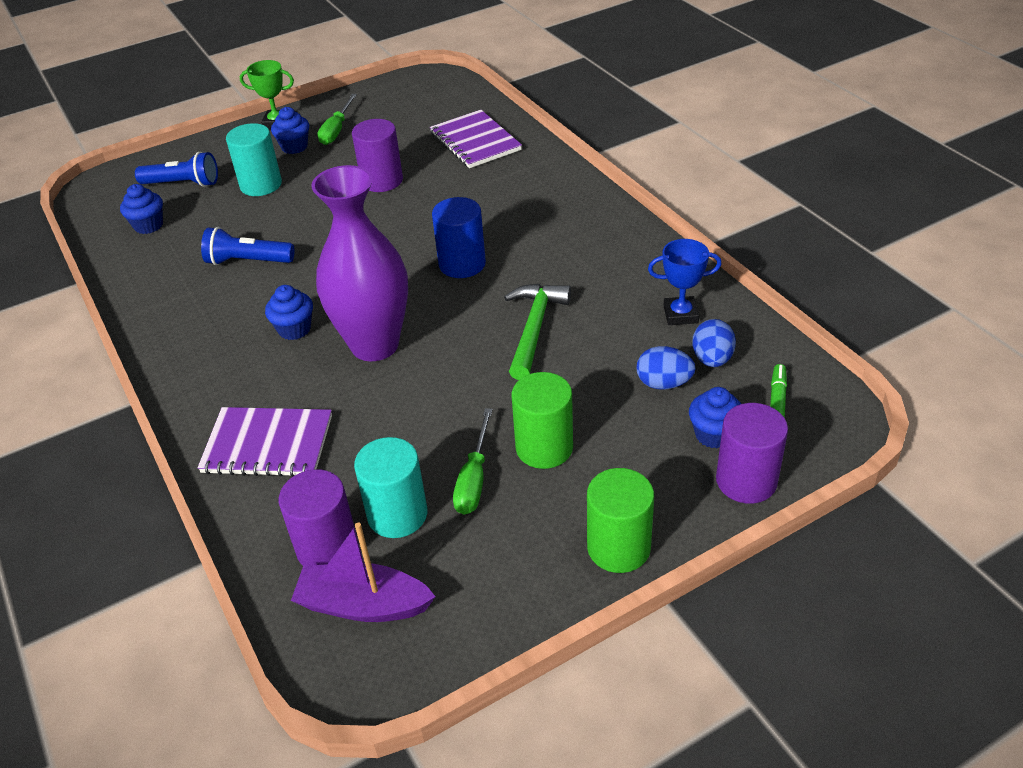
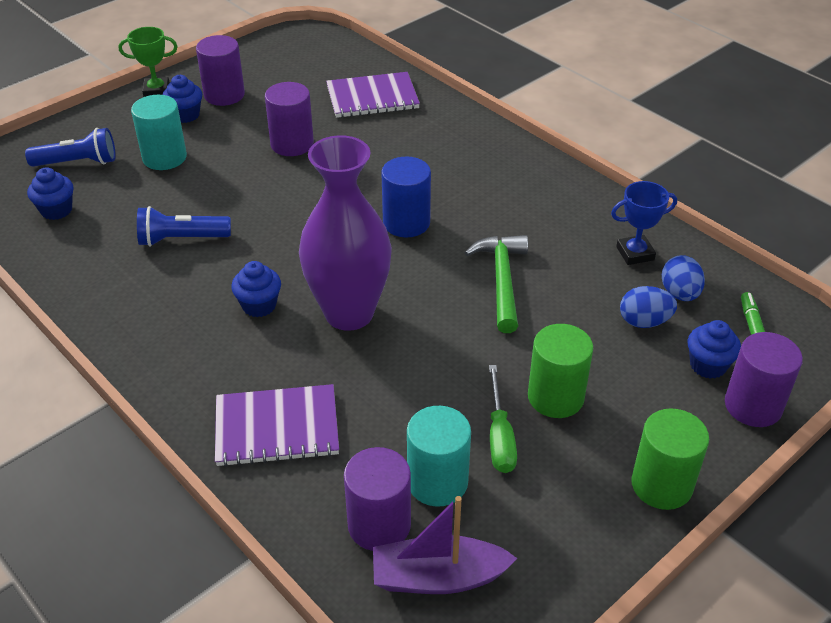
camera: 15 degrees left, 0 degrees up
(336, 130) = (224, 95): green screwdriver -> purple cylinder
(475, 141) = (372, 98): purple notebook -> purple notebook turned 60 degrees counterclockwise

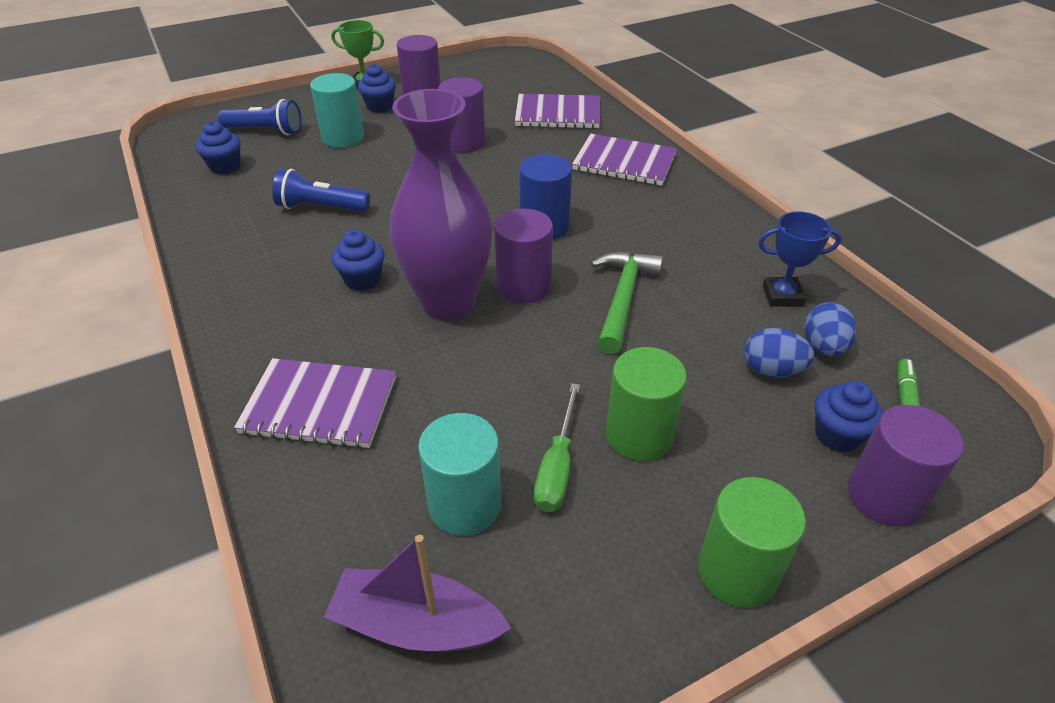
camera: 15 degrees right, 0 degrees up
(379, 525) = (377, 541): purple cylinder -> purple cylinder (523, 286)
(456, 142) = (624, 162): none -> purple notebook

